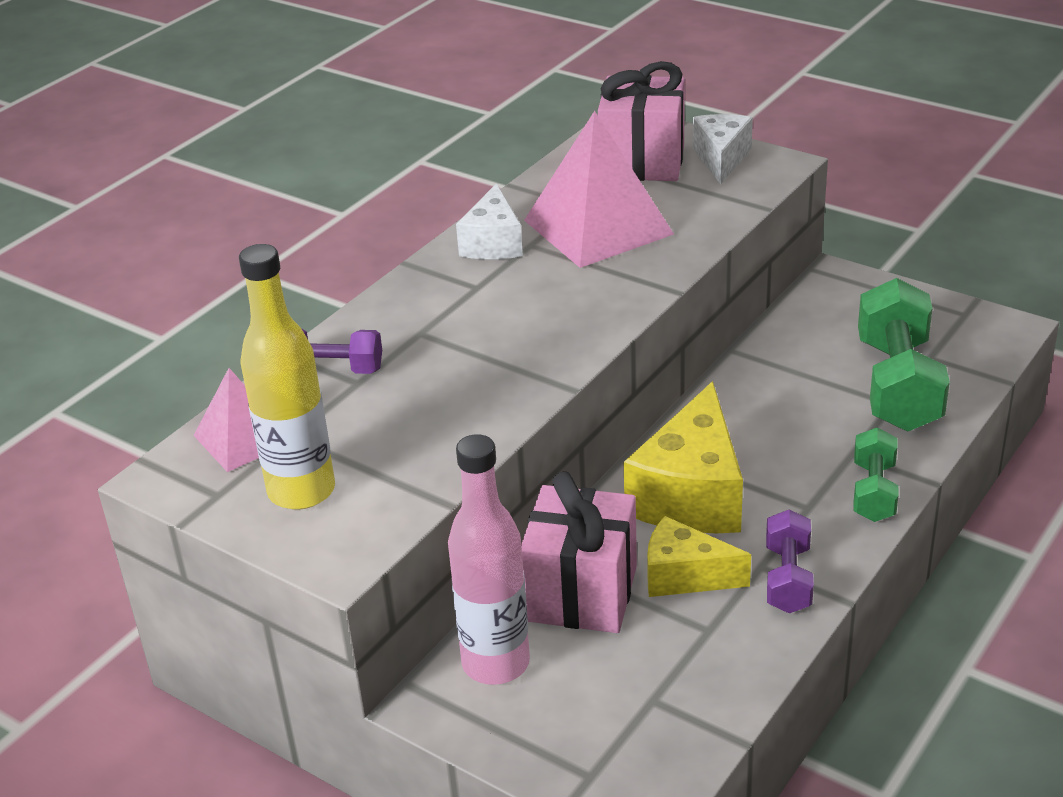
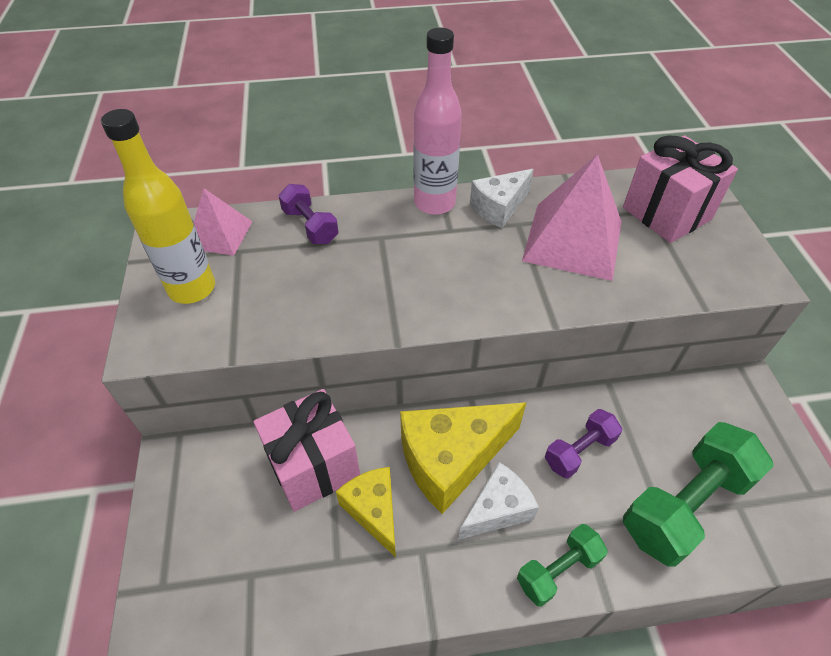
camera: 45 degrees right, 15 degrees up
(496, 663) = (223, 465): pink bottle -> pink bottle (434, 203)
(721, 158) = (725, 247): white cheese -> white cheese (497, 509)
(788, 578) = (422, 576): purple dumbbell -> purple dumbbell (579, 451)

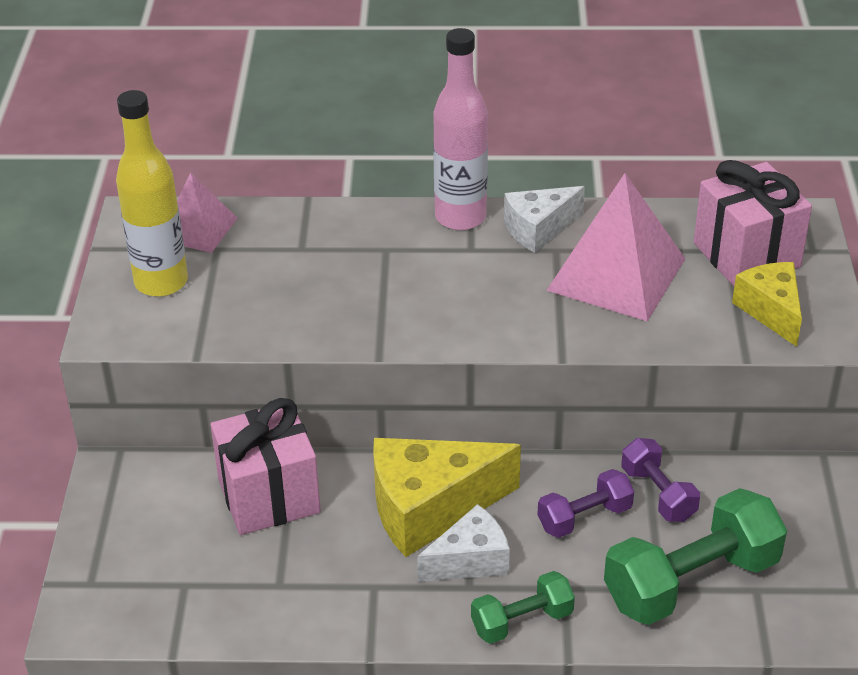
camera: 10 degrees right, 10 degrees down
(310, 226) = (305, 229): purple dumbbell -> purple dumbbell (658, 494)
(374, 511) = (329, 545): yellow cheese -> yellow cheese (771, 311)

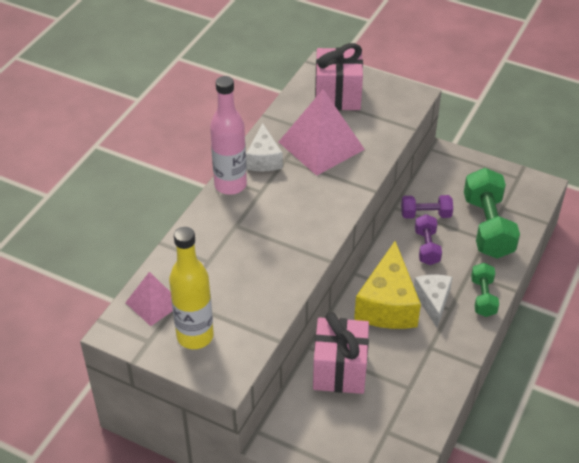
camera: 65 degrees left, 5 degrees up
(771, 311) = (384, 106): yellow cheese -> none

